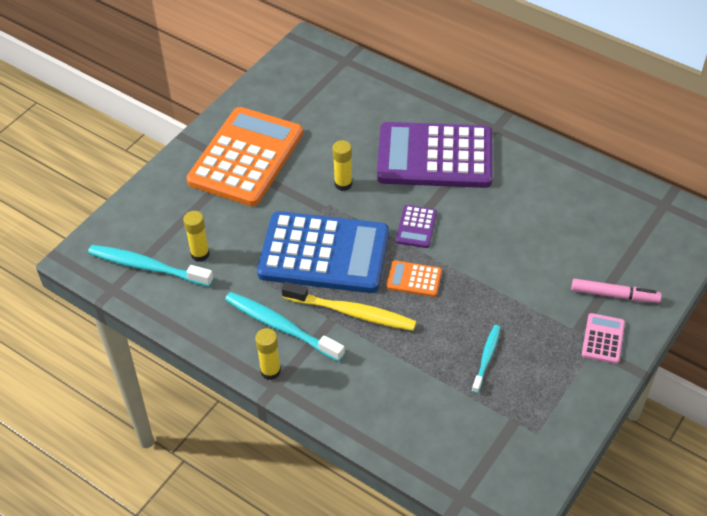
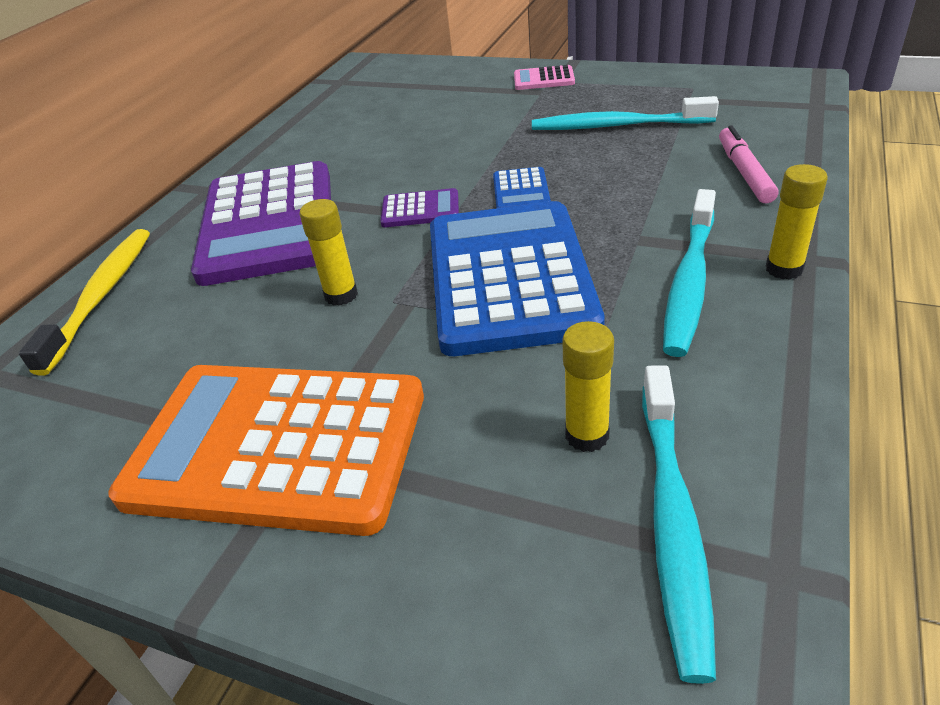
camera: 100 degrees left, 10 degrees down
(352, 312) = (613, 225): yellow toothbrush -> yellow toothbrush (102, 296)
(414, 279) = (521, 192): orange calculator -> blue calculator
(486, 358) = (616, 126): turquoise toothbrush -> turquoise toothbrush, size x1.71
(614, 295) = (480, 83): pink marker -> pink marker (744, 172)

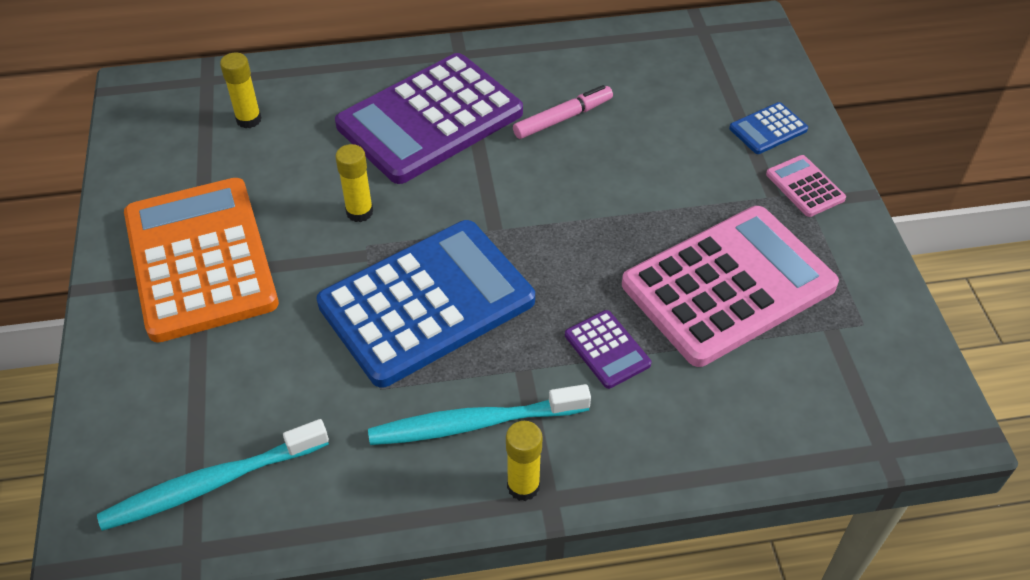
camera: 55 degrees right, 10 degrees up
(102, 296) = (302, 82): yellow toothbrush -> none
(420, 210) = (496, 203): purple calculator -> purple calculator (607, 350)
(521, 192) = (559, 259): blue calculator -> blue calculator (768, 129)
(587, 435) = (269, 414): yellow glue stick -> yellow glue stick (249, 120)
(616, 126) = (728, 286): turquoise toothbrush -> pink calculator
(744, 172) = (684, 418): pink marker -> pink marker (563, 118)

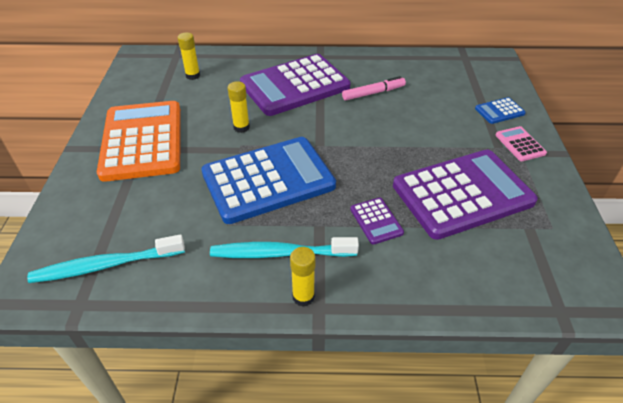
camera: 10 degrees right, 5 degrees down
(728, 286) = (462, 194): pink calculator -> purple calculator

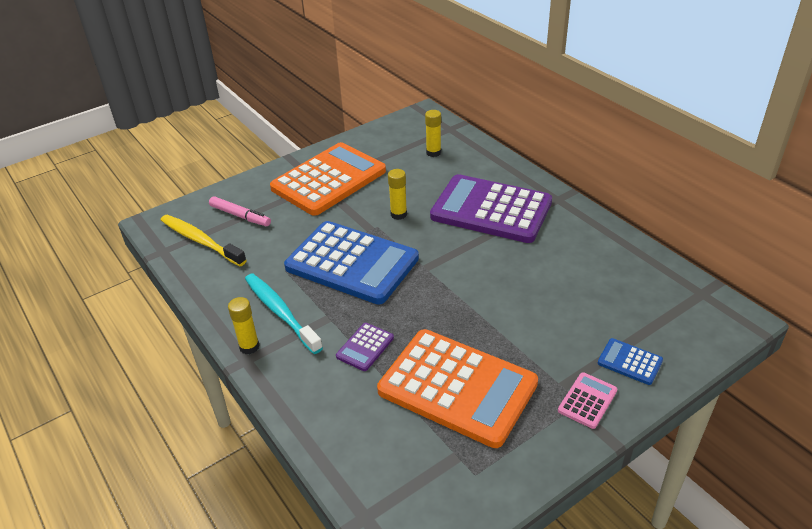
camera: 55 degrees right, 5 degrees down
(106, 265) = (200, 241): turquoise toothbrush -> yellow toothbrush
(373, 93) = (543, 260): pink marker -> pink marker (240, 216)
(462, 194) = (457, 387): purple calculator -> orange calculator

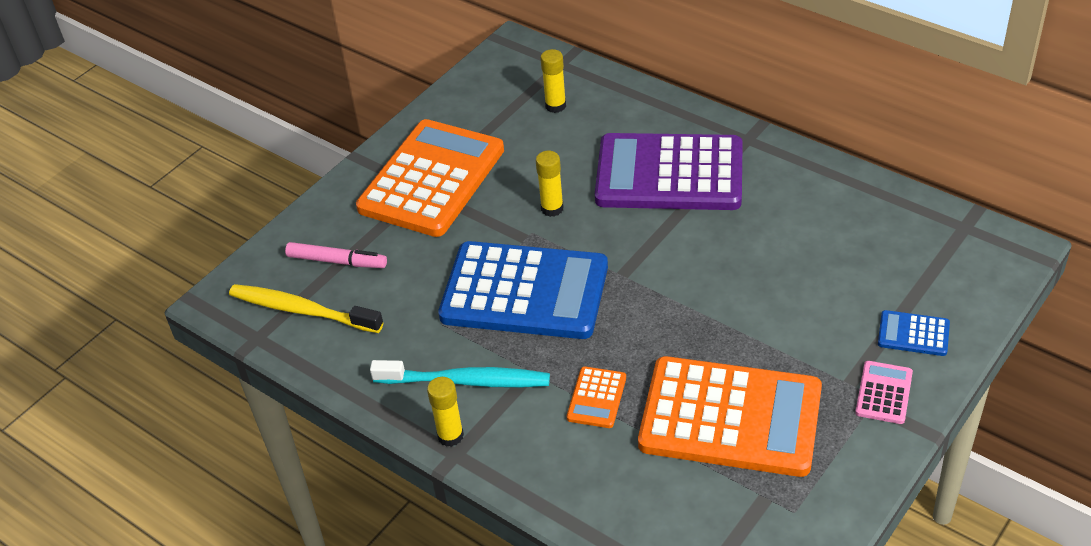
camera: 15 degrees left, 5 degrees up
(280, 312) = (466, 381): turquoise toothbrush -> turquoise toothbrush turned 150 degrees clockwise
(365, 347) = (596, 398): purple calculator -> orange calculator

